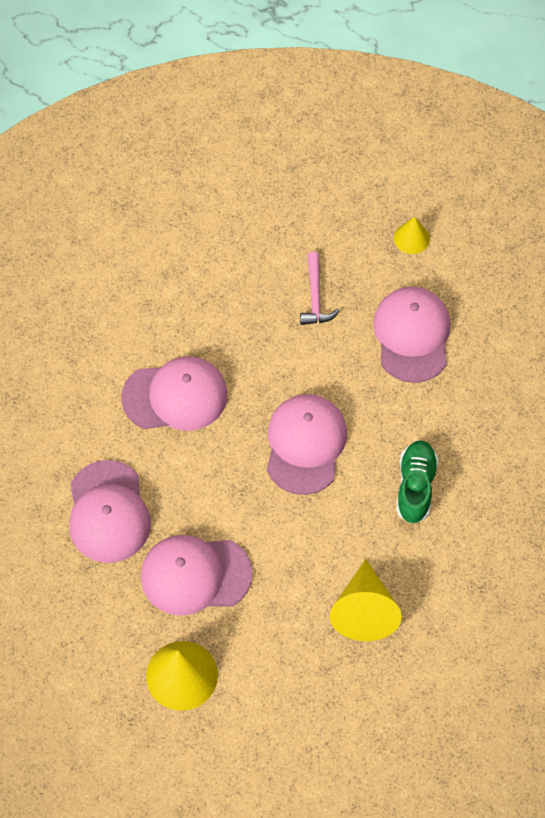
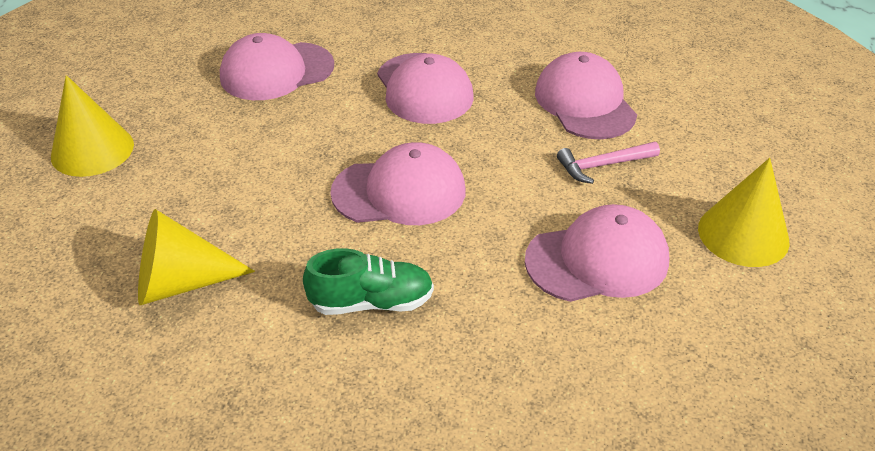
camera: 75 degrees right, 20 degrees down
(195, 575) = (213, 139): pink cap -> pink cap (585, 102)
(411, 238) = (743, 234): yellow cone -> yellow cone, size x1.76

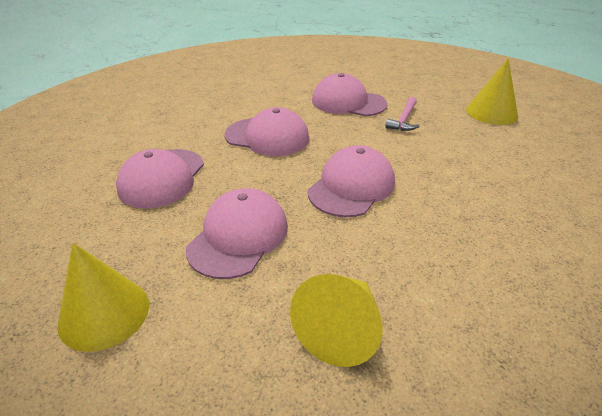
camera: 50 degrees left, 5 degrees down
(371, 302) = (446, 243): green shoe -> none
(597, 260) = (476, 154): pink cap -> pink cap (238, 237)

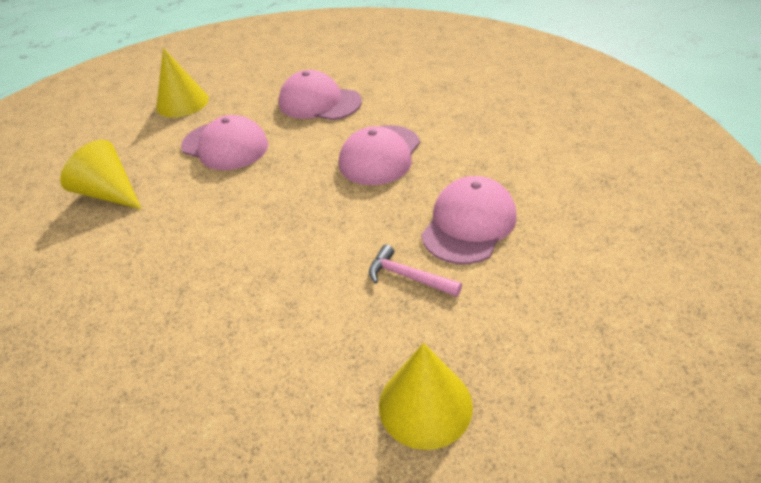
camera: 100 degrees right, 5 degrees up
(351, 186) = (267, 211): pink cap -> none

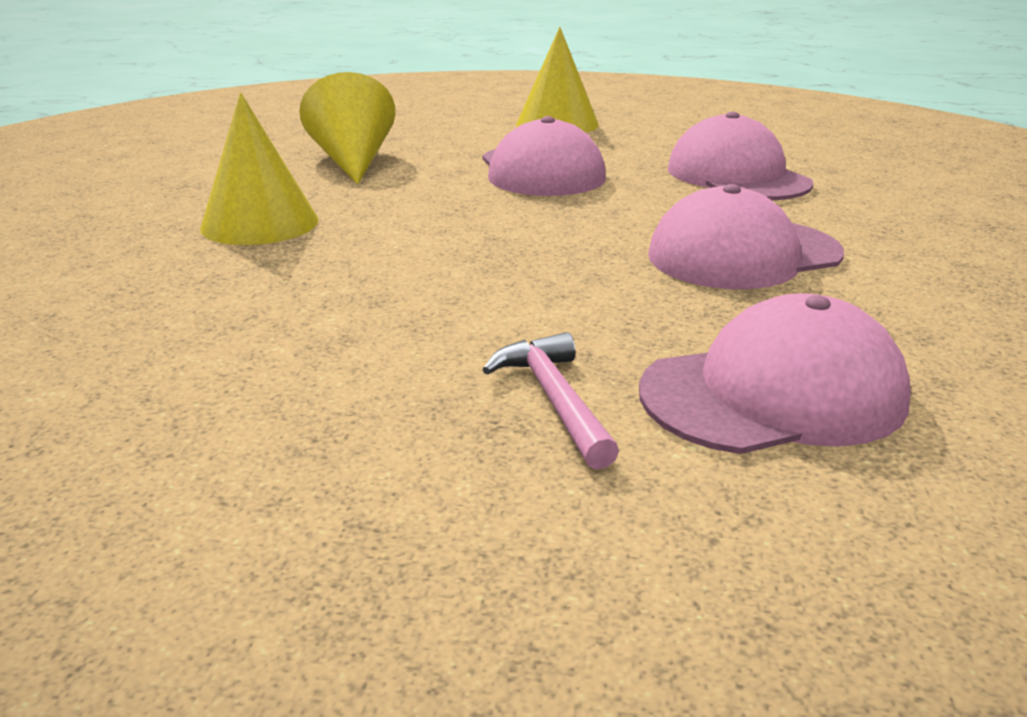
camera: 40 degrees right, 15 degrees down
(425, 405) = (295, 570): yellow cone -> yellow cone (260, 223)

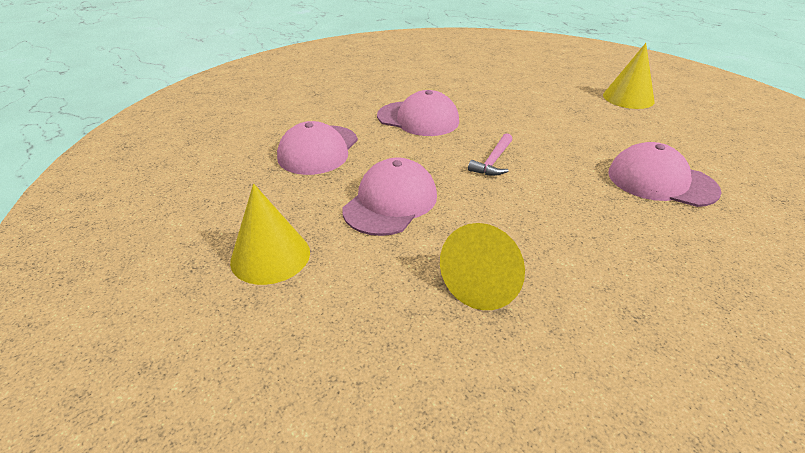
camera: 135 degrees left, 10 degrees up
(260, 223) = (599, 232): yellow cone -> yellow cone (628, 98)
(554, 400) = (554, 109): pink hammer -> pink hammer (493, 161)
(773, 394) = (499, 91): pink cap -> pink cap (661, 181)

